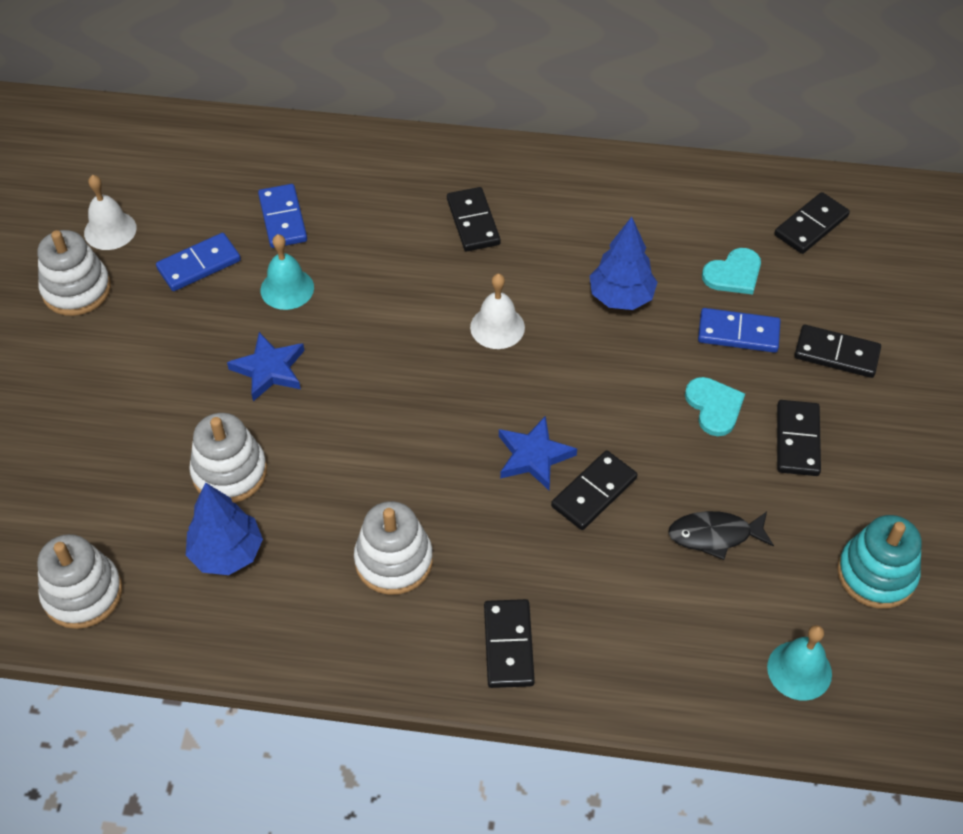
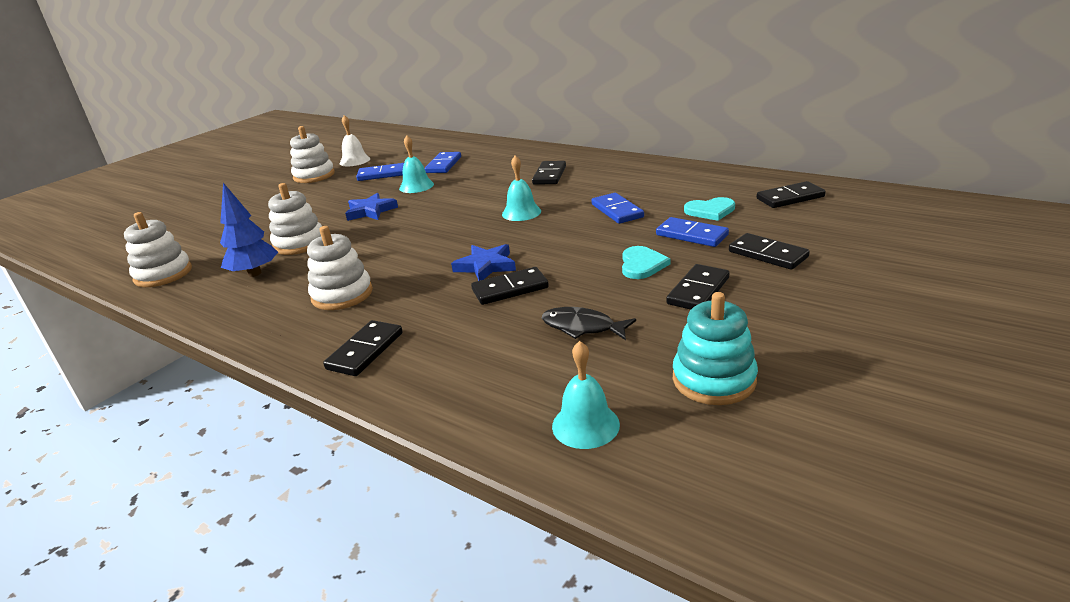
camera: 30 degrees right, 25 degrees down
(497, 327) = (521, 212): white bell -> turquoise bell
(621, 297) = (617, 211): blue tree -> blue domino

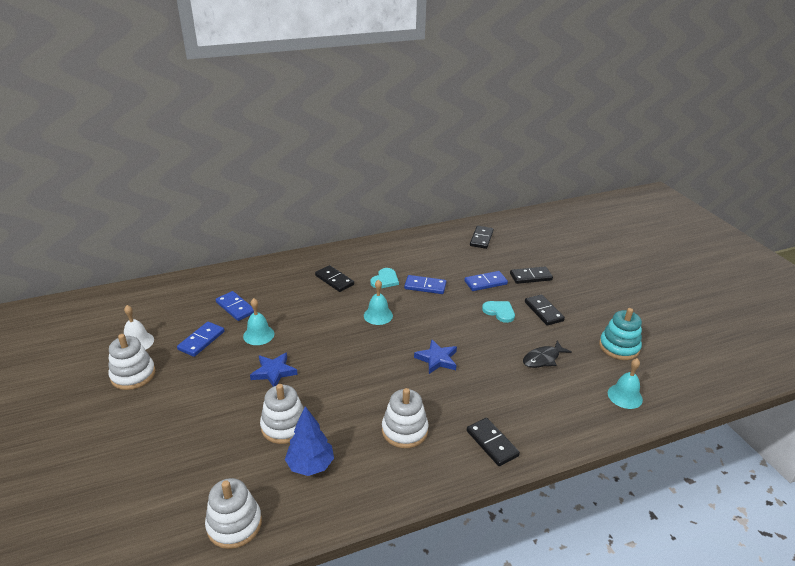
camera: 60 degrees left, 5 degrees up
(510, 289) = (477, 363): black domino -> none
(710, 211) = (465, 263): turquoise heart -> turquoise heart (385, 280)

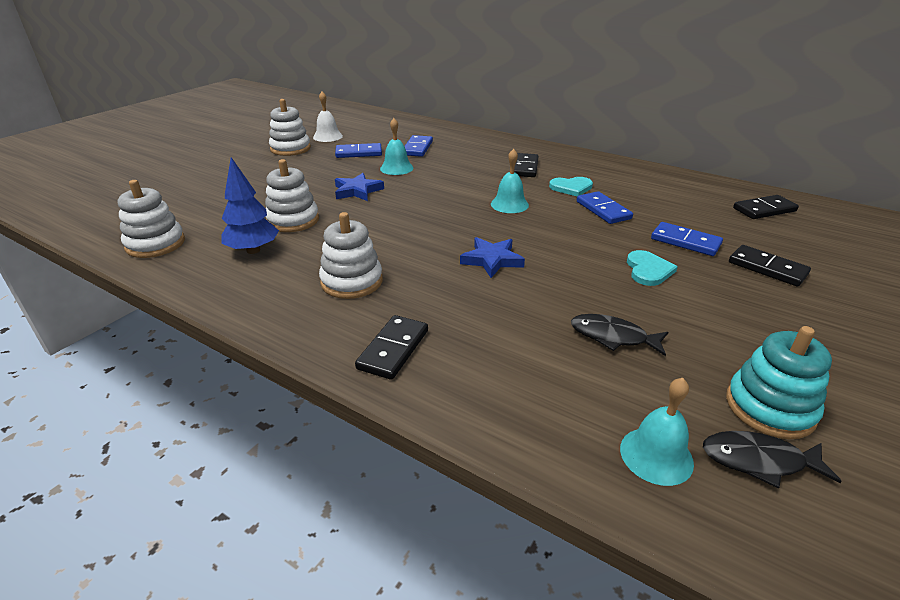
camera: 55 degrees right, 0 degrees up
(543, 311) = (714, 303): black domino -> none
(643, 371) = (758, 460): none -> black fish

